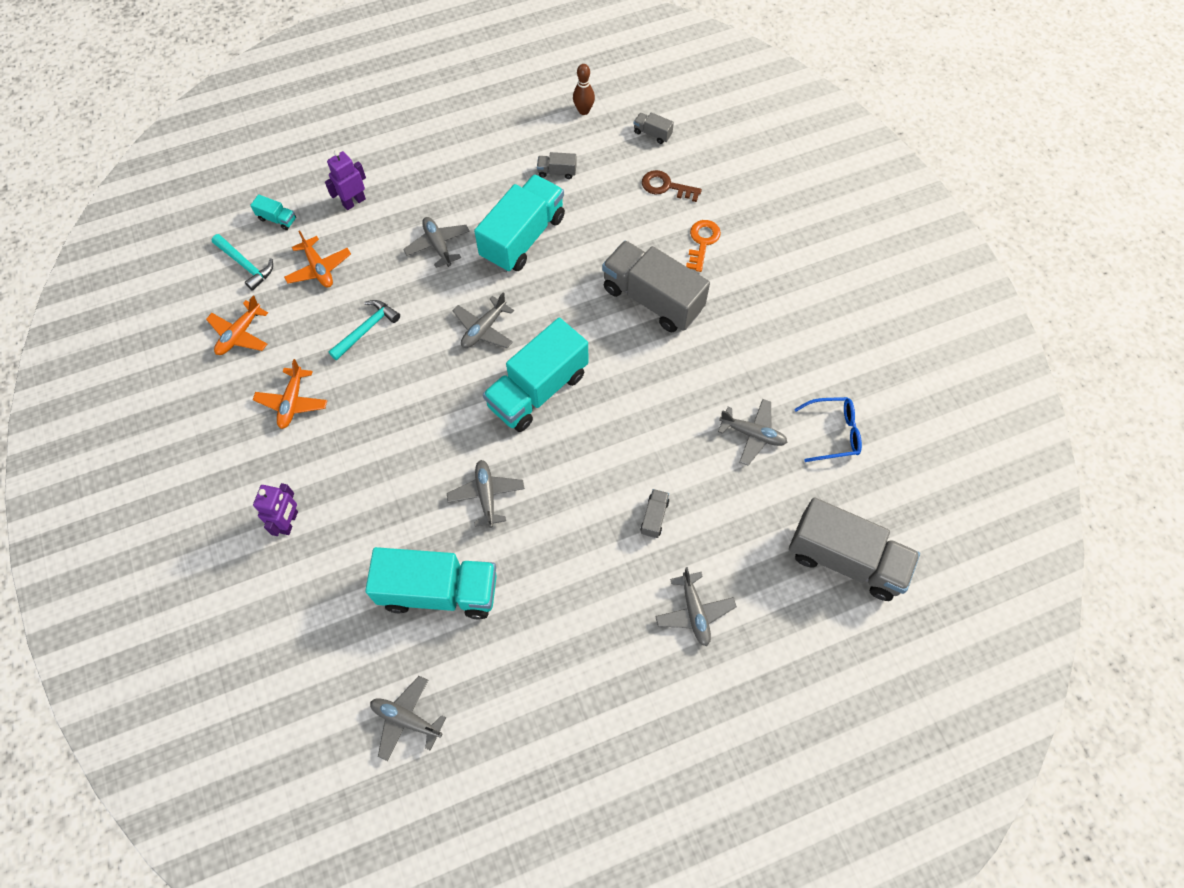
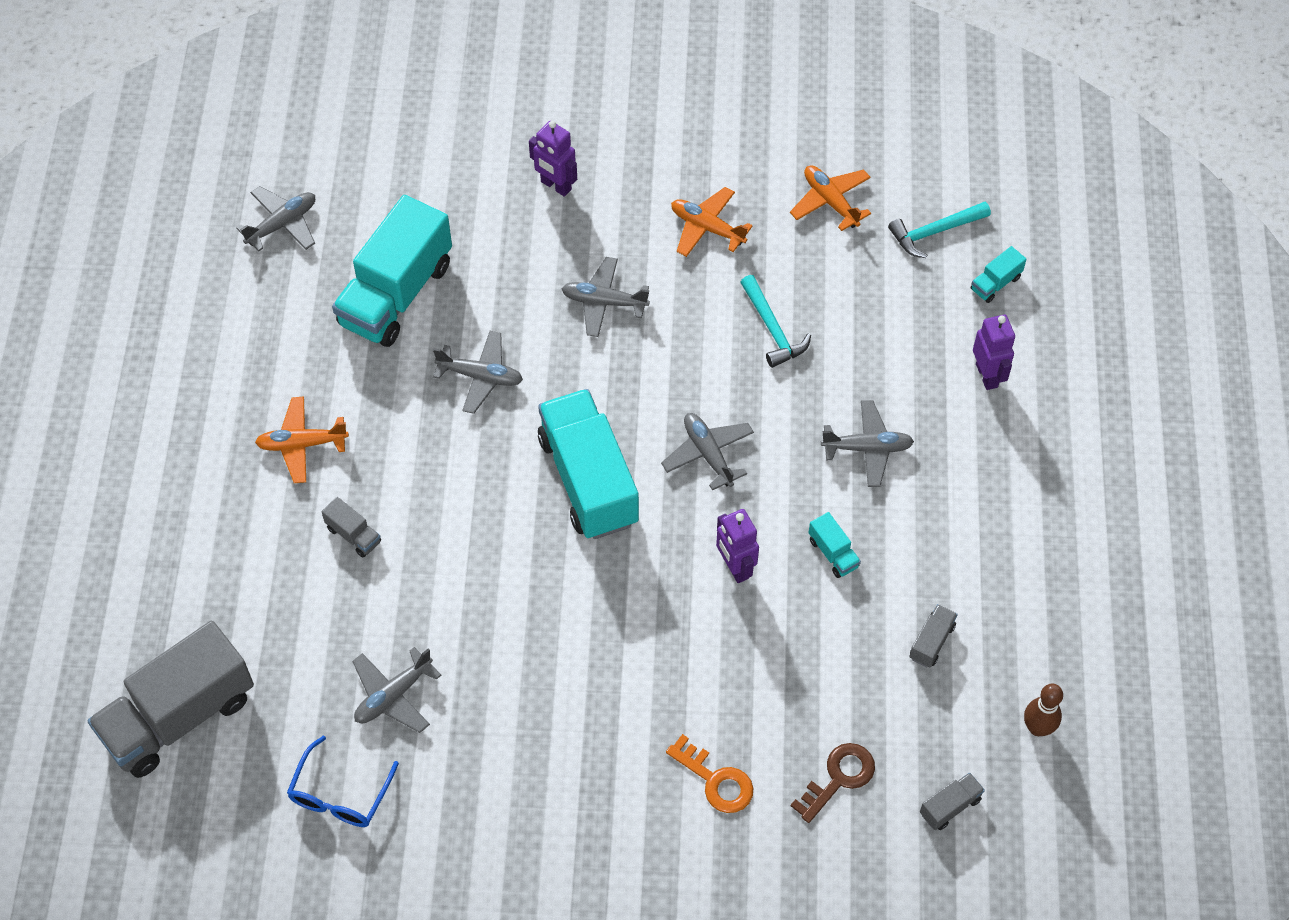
camera: 115 degrees right, 5 degrees down
(319, 268) = (892, 306): orange plane -> orange plane (302, 444)
(523, 237) = (833, 553): turquoise truck -> turquoise truck, size x0.41
(559, 283) = (735, 567): none -> purple robot
(652, 299) = (653, 670): grey truck -> none
(694, 612) = (221, 525): grey plane -> grey plane (604, 302)

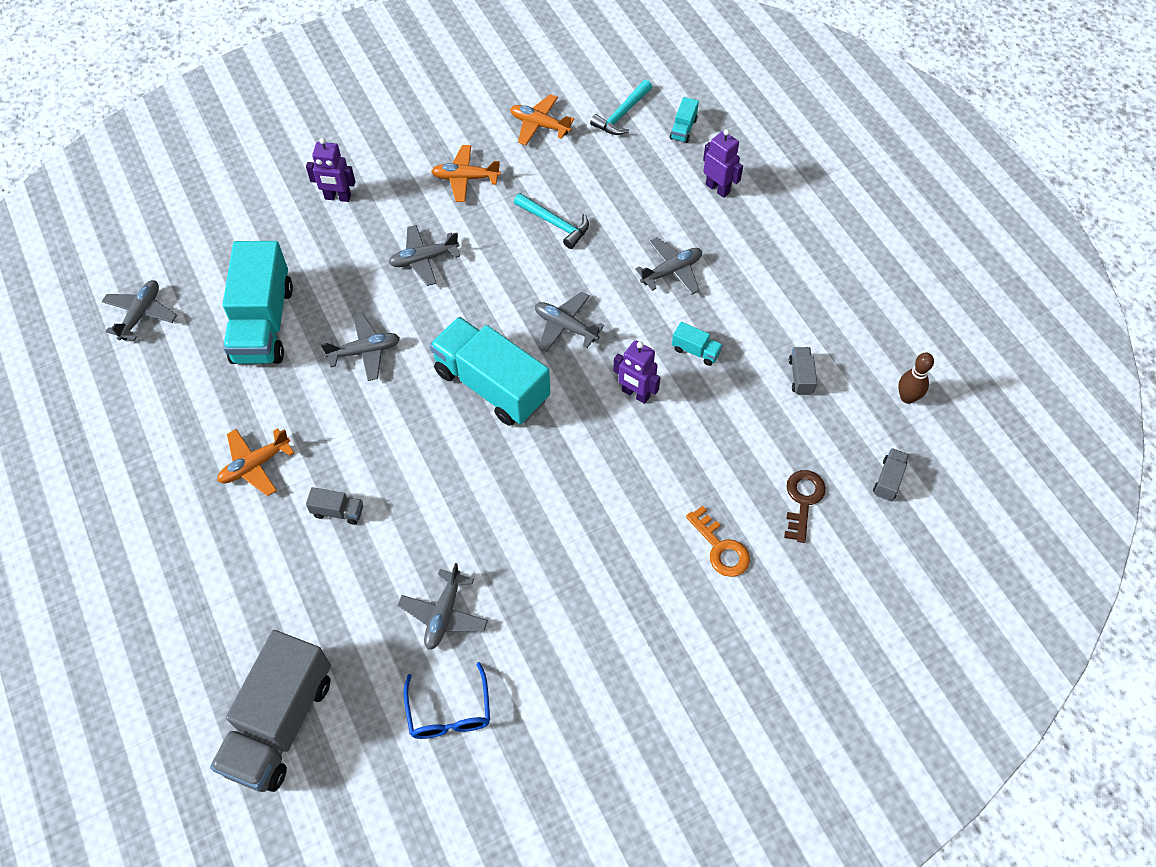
camera: 30 degrees left, 0 degrees up
(715, 780) = (720, 548): orange key -> orange key turned 45 degrees clockwise

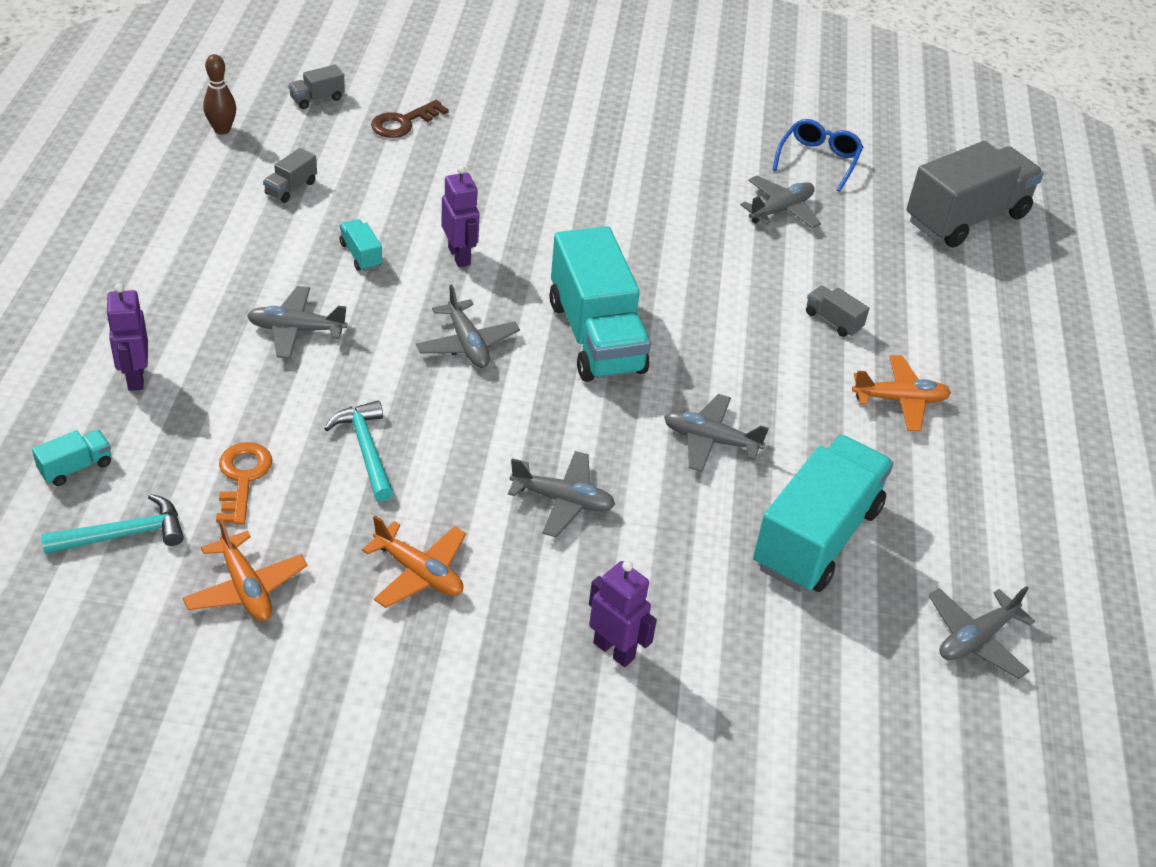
camera: 150 degrees left, 15 degrees down
(720, 548) = (506, 133): orange key -> orange key (242, 478)

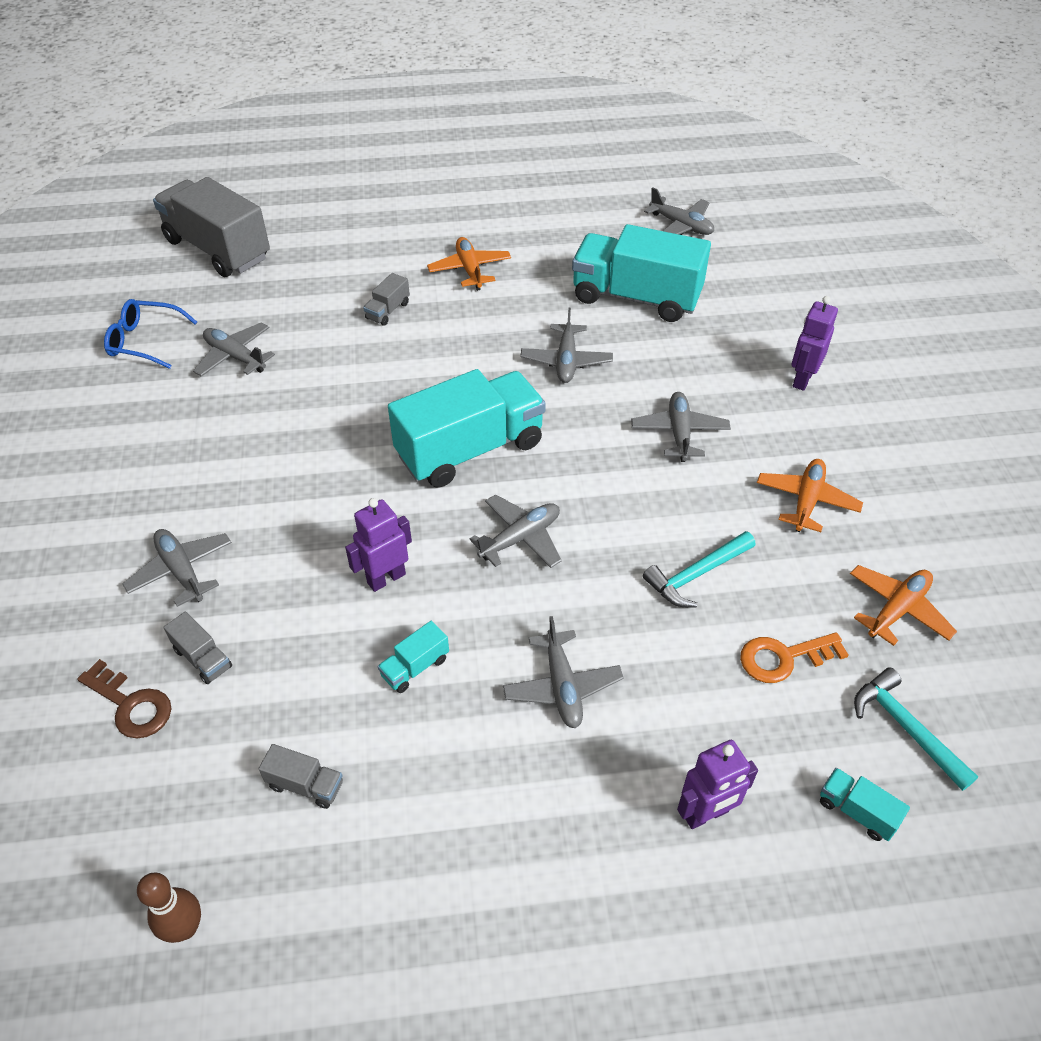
camera: 100 degrees left, 5 degrees up
(317, 99) = (84, 828): grey truck -> grey truck (203, 658)
(519, 155) = (181, 571): none -> grey plane

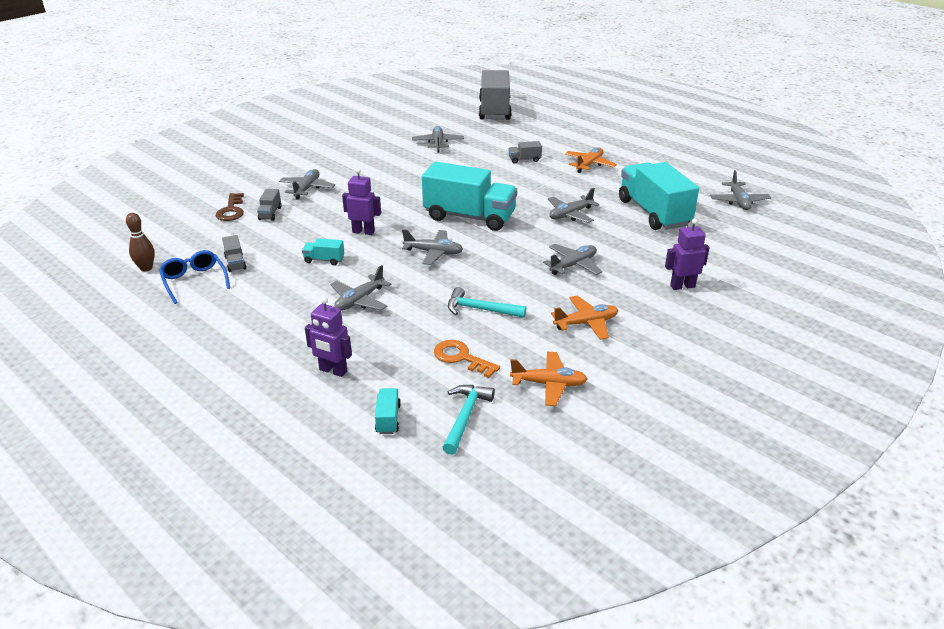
camera: 50 degrees right, 15 degrees down
(145, 341) = (416, 123): blue glasses -> blue glasses (194, 281)

